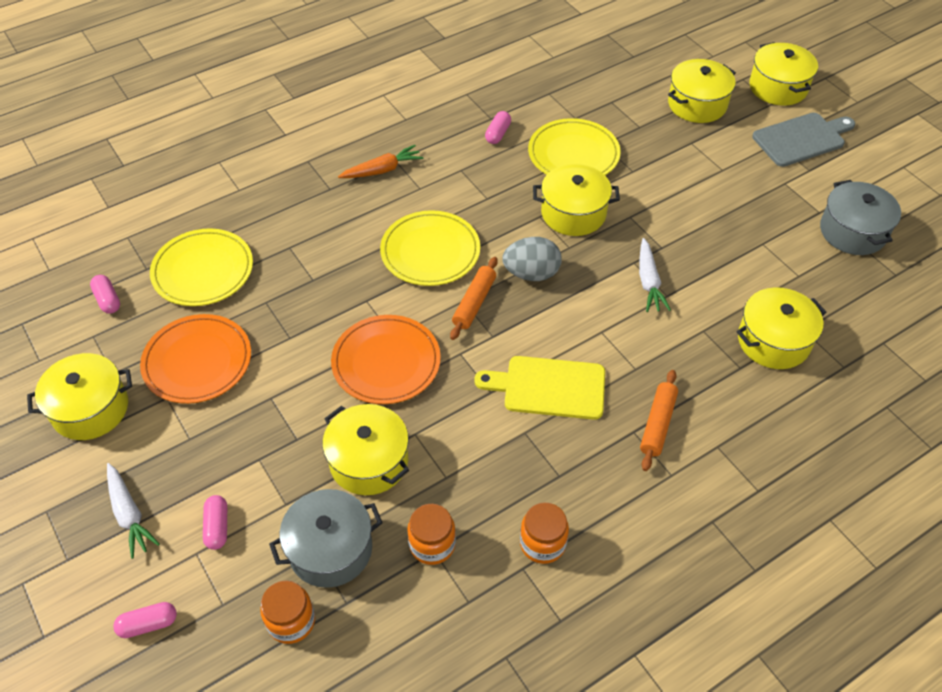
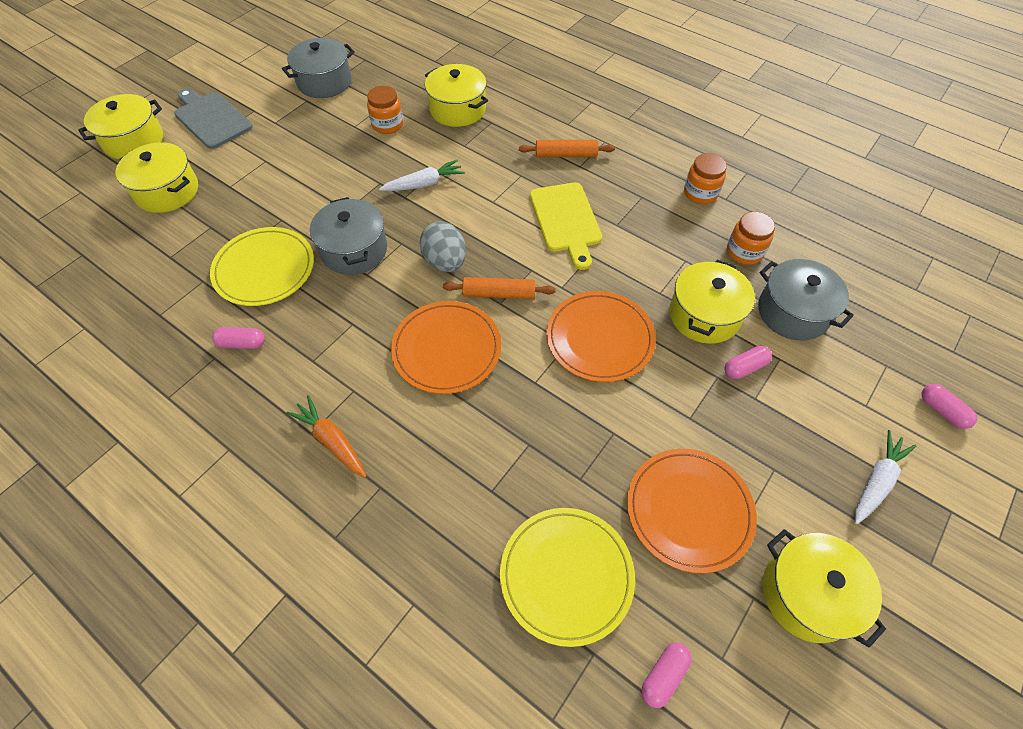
camera: 110 degrees left, 5 degrees up
(217, 527) = (834, 401): pink capsule -> pink capsule (744, 367)
(291, 621) = (862, 315): orange jar -> orange jar (387, 125)
(430, 251) = (446, 349): yellow plate -> orange plate
(573, 213) = (354, 250): yellow pot -> grey pot

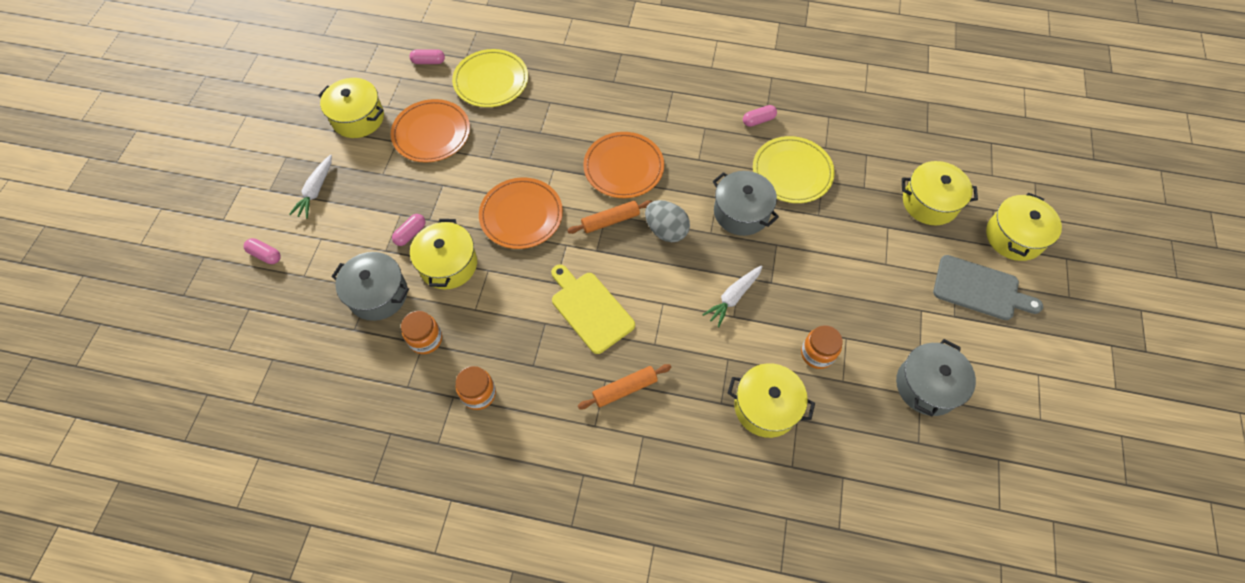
camera: 155 degrees right, 5 degrees up
(331, 440) = (657, 92): orange carrot -> none
(663, 676) = (428, 62): pink capsule -> pink capsule turned 75 degrees clockwise

